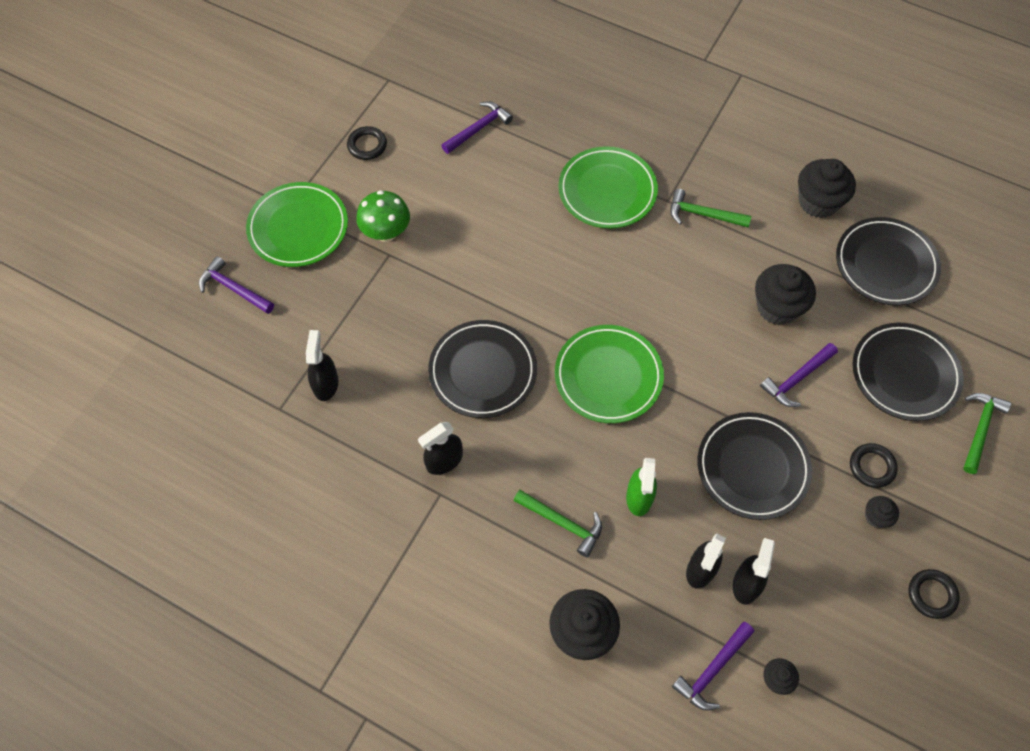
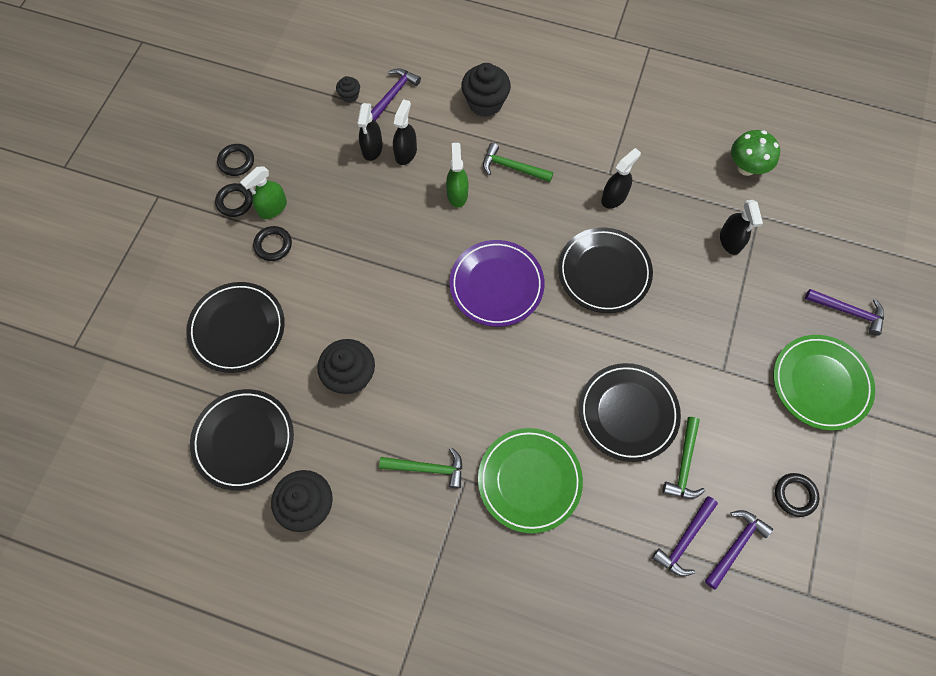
camera: 170 degrees right, 5 degrees up
(386, 233) = (735, 392): green mushroom -> green mushroom (746, 167)
(608, 376) = (496, 285): green plate -> purple plate
(752, 467) = (370, 229): black plate -> black plate (628, 413)
(797, 379) = (333, 309): purple hammer -> purple hammer (735, 546)
(876, 517) = (273, 208): black cupcake -> green spray bottle
(926, 534) = (235, 202): none -> black ring
(979, 429) = (179, 290): green hammer -> green hammer (684, 464)

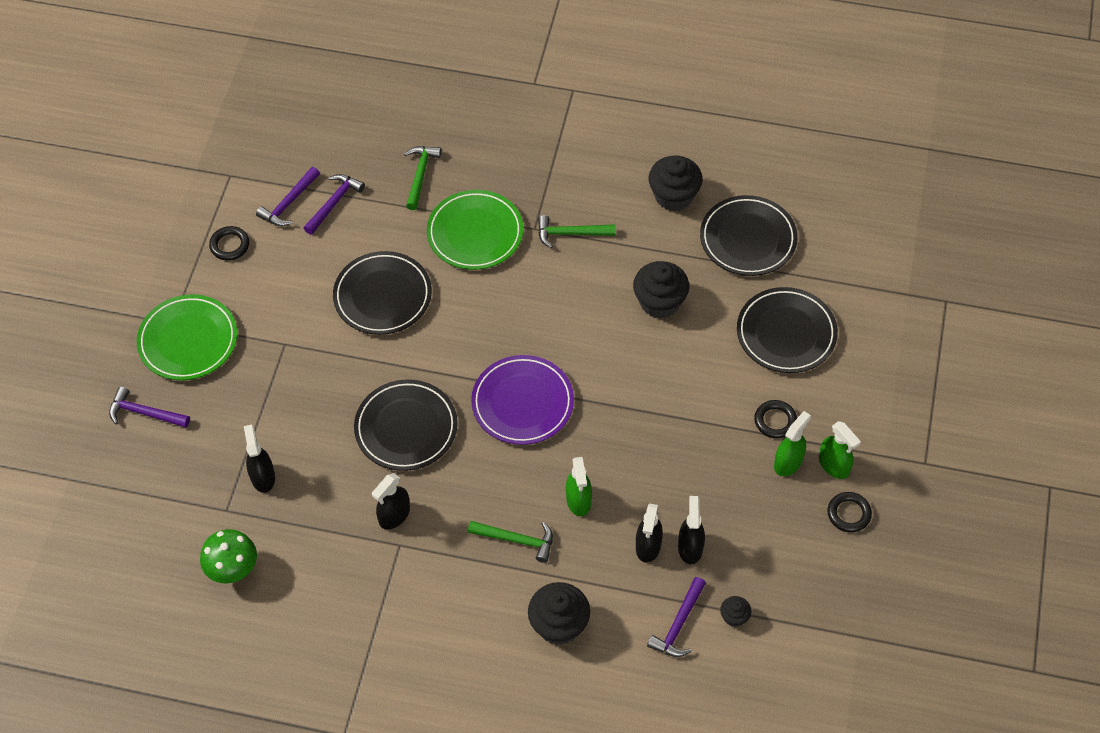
camera: 175 degrees right, 10 degrees down
(235, 202) = (834, 465): black ring -> green spray bottle
(684, 464) = (330, 259): green hammer -> green hammer (420, 175)

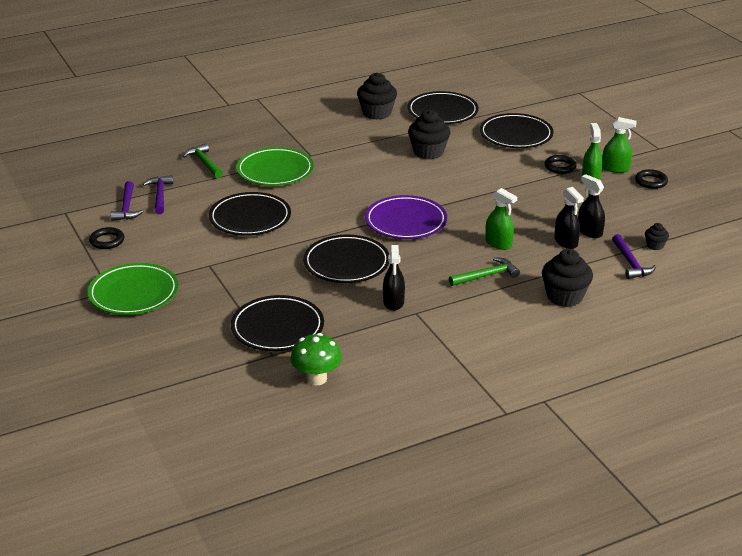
camera: 40 degrees left, 25 degrees down
(145, 413) = (145, 339): purple hammer -> none
(262, 477) = (277, 328): black spray bottle -> black plate
(571, 234) = (336, 148): green hammer -> none

